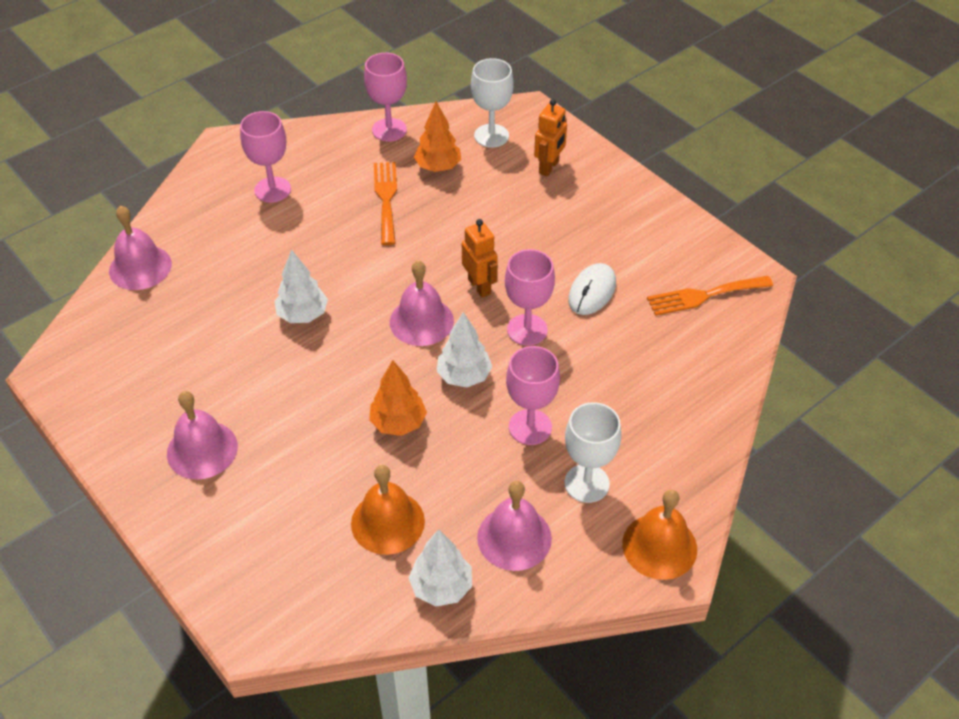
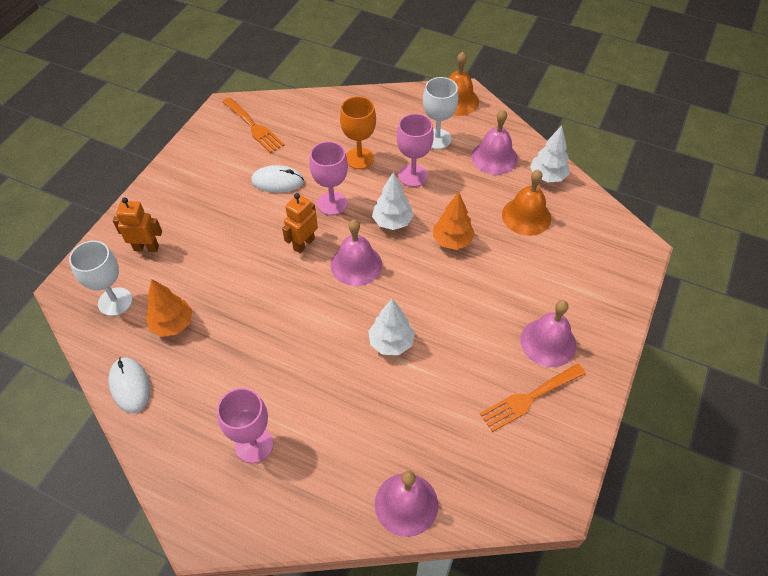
camera: 115 degrees left, 5 degrees up
(386, 199) = (230, 345): orange fork -> orange fork (529, 398)
(389, 130) = (130, 386): pink goblet -> white mouse
(592, 382) = (359, 158): none -> orange goblet

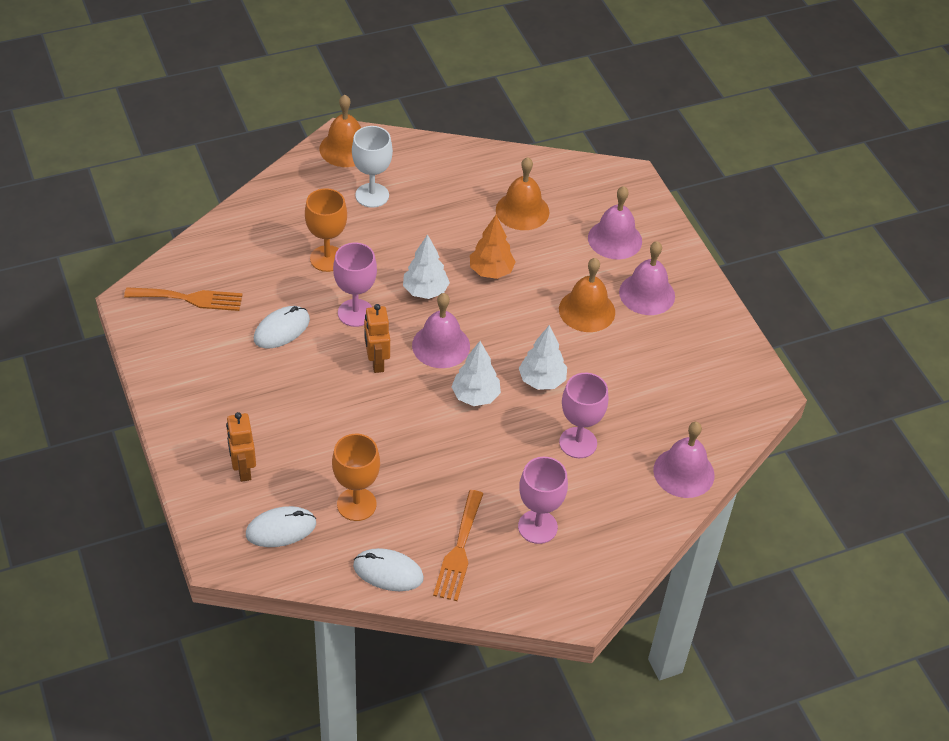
camera: 50 degrees left, 5 degrees down
(115, 302) = (281, 529): white goblet -> white mouse
(146, 248) = (243, 469): orange robot -> orange robot turned 60 degrees counterclockwise
(173, 324) = (356, 504): orange tree -> orange goblet
(413, 175) = (392, 241): pink goblet -> pink goblet (578, 443)
(486, 319) = (587, 310): none -> orange bell
(494, 157) = (439, 179): pink bell -> pink bell (615, 239)
(529, 398) = (679, 342): orange fork -> orange fork (459, 550)
(547, 176) = (500, 166): white tree -> white tree (475, 396)

